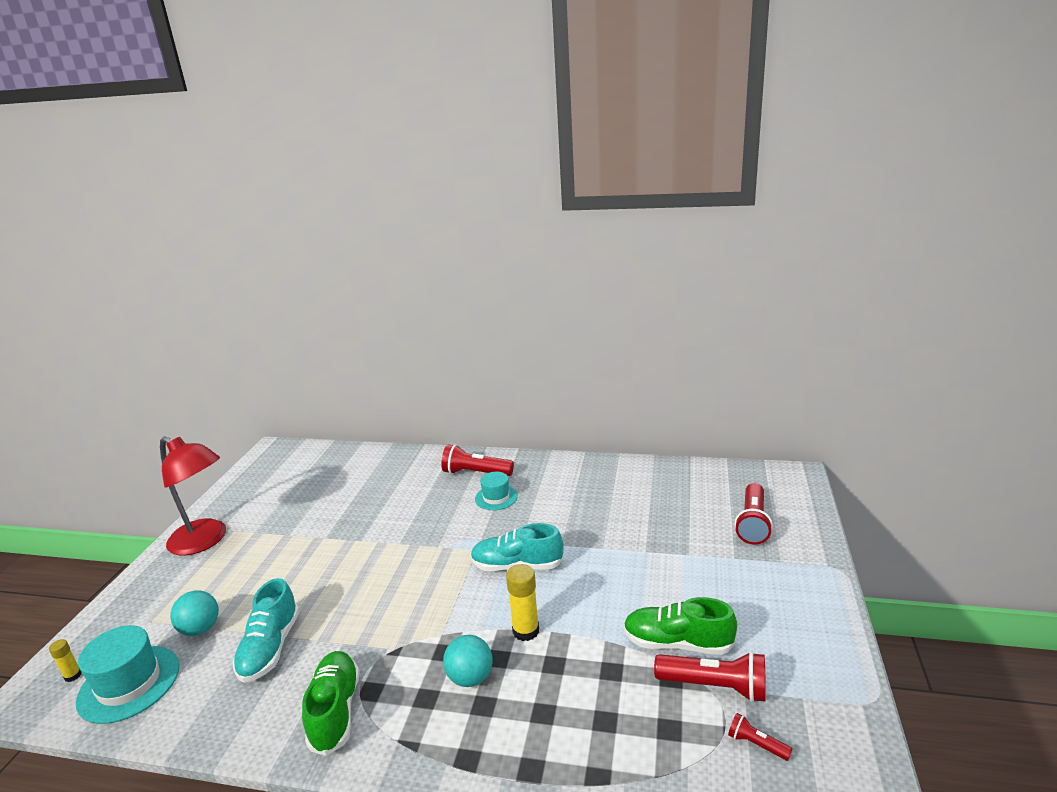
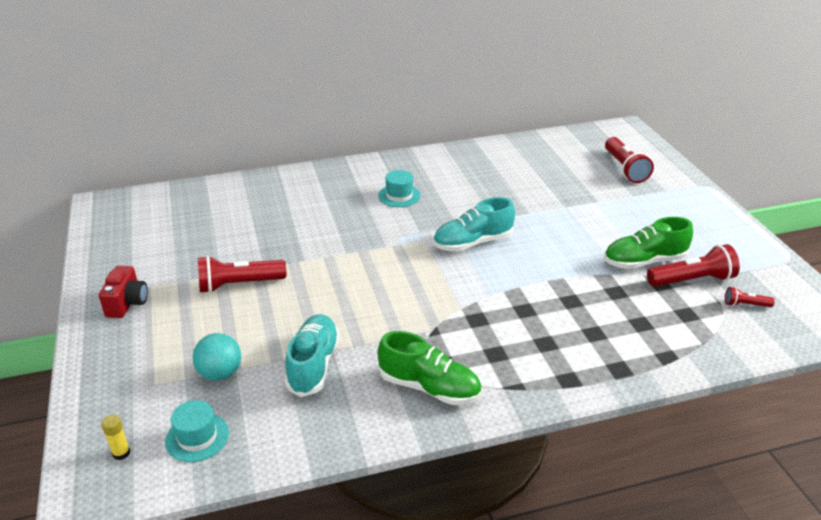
camera: 30 degrees left, 10 degrees up
(129, 683) = (197, 437): turquoise hat -> turquoise hat, size x0.61
(205, 541) = (127, 303): red lamp -> red camera
(270, 648) = (313, 365): turquoise shoe -> turquoise shoe turned 150 degrees counterclockwise
(335, 711) = (429, 387): green shoe -> green shoe turned 150 degrees clockwise
(470, 678) = (516, 329): turquoise ball -> none
(475, 473) = (358, 180): red flashlight -> red flashlight (239, 285)
(526, 631) = (527, 286): yellow glue stick -> none

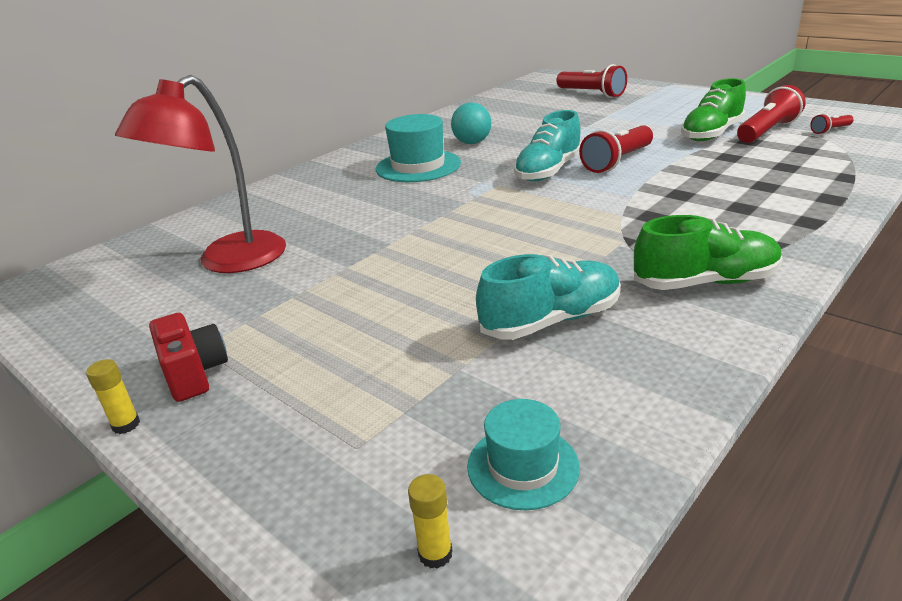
camera: 30 degrees left, 5 degrees down
(78, 318) = (126, 425): none -> yellow glue stick
(212, 230) = (228, 262): none -> red lamp
(220, 373) = (446, 382): turquoise ball -> turquoise ball (472, 143)
(239, 285) = (339, 292): red flashlight -> red flashlight (617, 161)
(313, 365) = (551, 321): turquoise shoe -> turquoise shoe turned 90 degrees clockwise
(399, 196) = (418, 166): turquoise hat -> turquoise hat, size x1.63

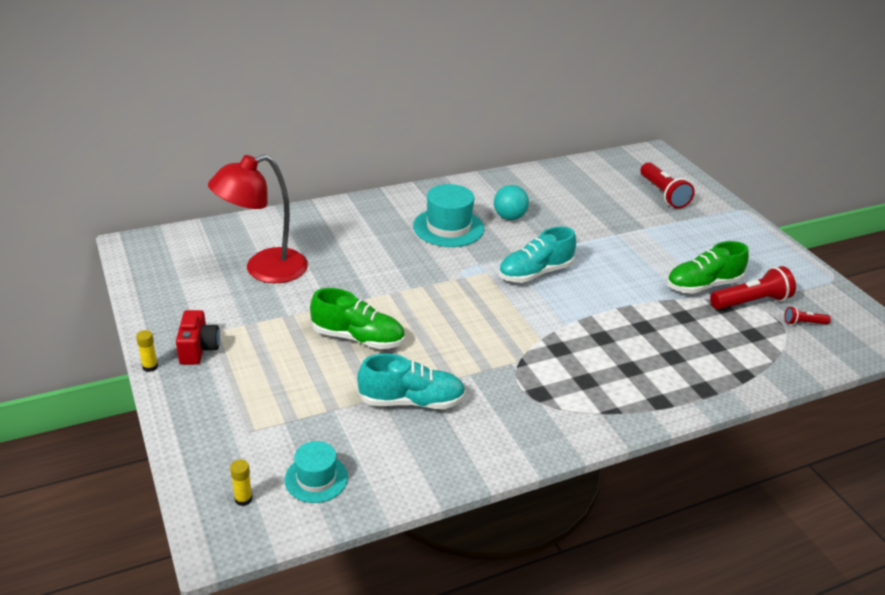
camera: 20 degrees right, 5 degrees up
(617, 161) = (595, 285): red flashlight -> none
(705, 282) = (531, 416): green shoe -> green shoe (358, 338)

